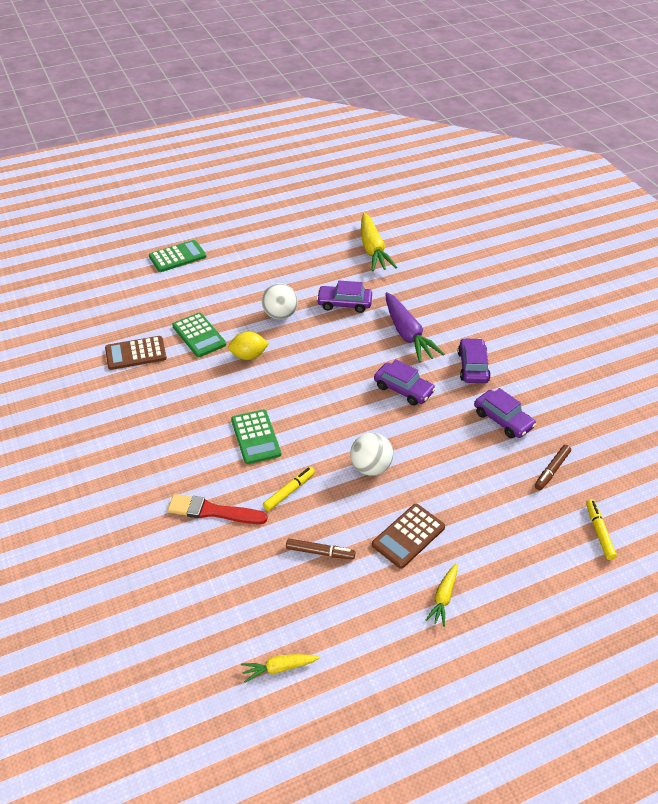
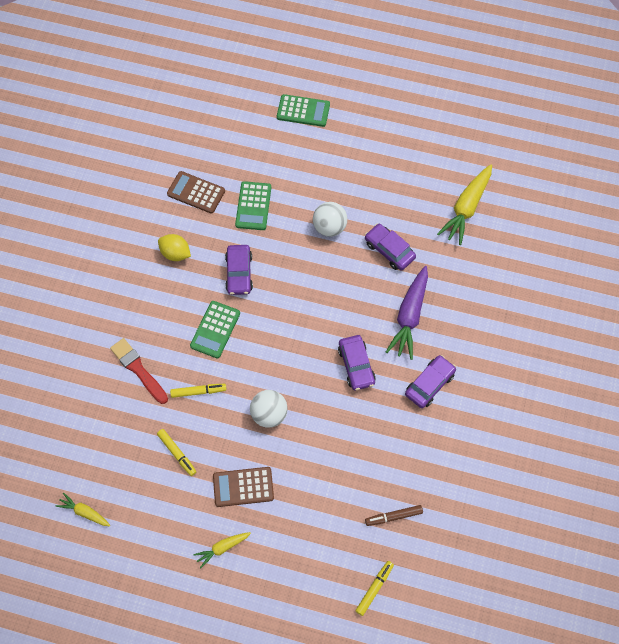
camera: 40 degrees right, 20 degrees up
(248, 356) = (272, 252): yellow lemon -> yellow lemon (175, 253)
(320, 552) = (177, 453): brown marker -> yellow marker
(503, 420) = (403, 448): purple car -> purple car (239, 273)

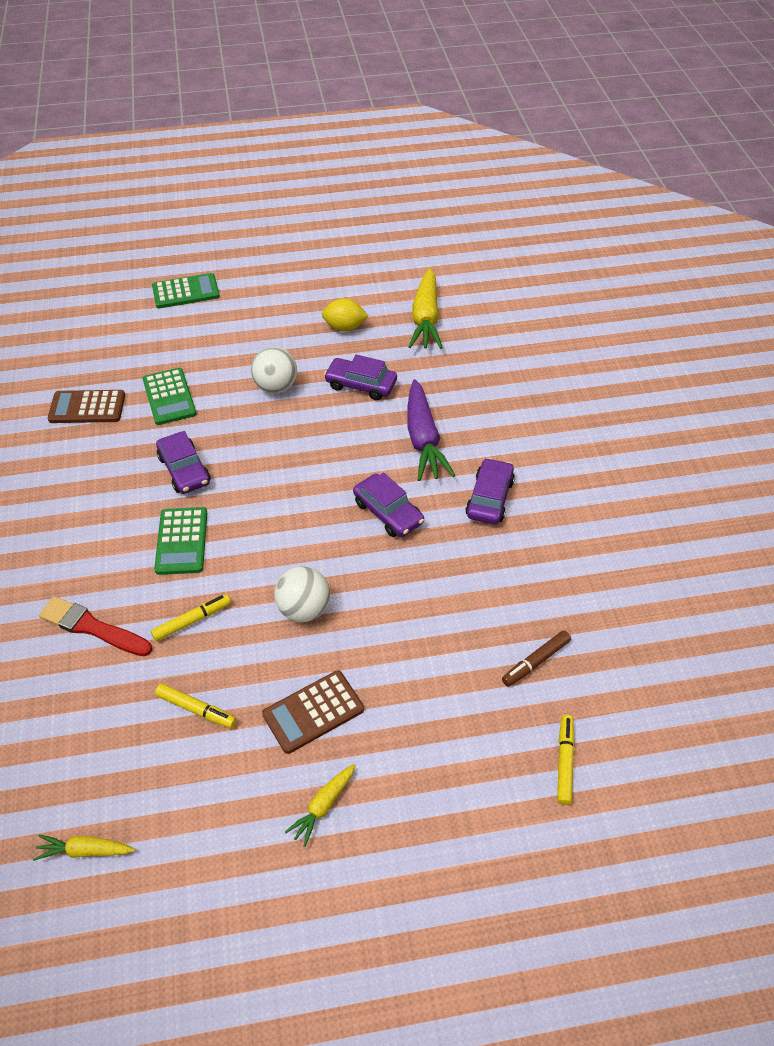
camera: 25 degrees left, 15 degrees down
(175, 253) = (88, 478): yellow lemon -> yellow lemon (345, 327)

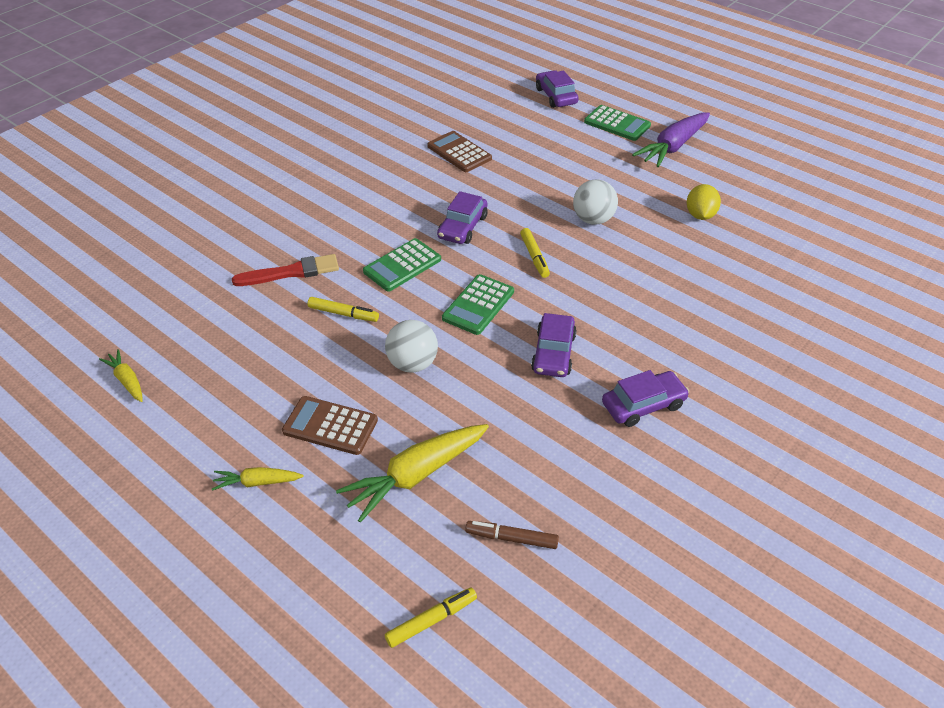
camera: 50 degrees right, 5 degrees down
(92, 627) = (291, 272): red brush -> red brush turned 90 degrees clockwise
(169, 397) = (515, 179): green calculator -> green calculator (478, 305)
(196, 709) = (275, 363): yellow marker -> yellow marker (534, 257)
(345, 327) = (700, 215): yellow lemon -> yellow lemon turned 45 degrees clockwise
(361, 385) = (656, 259): purple car -> purple car (556, 96)
(423, 439) = (650, 328): purple carrot -> purple carrot (673, 147)
(425, 319) = (777, 250): yellow carrot -> yellow carrot (416, 475)

